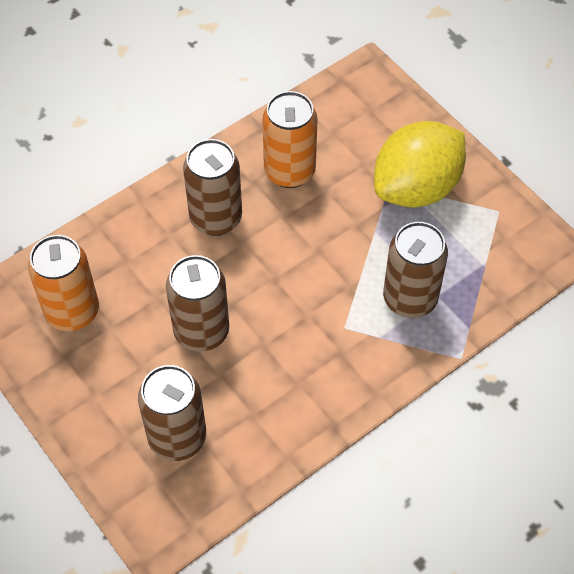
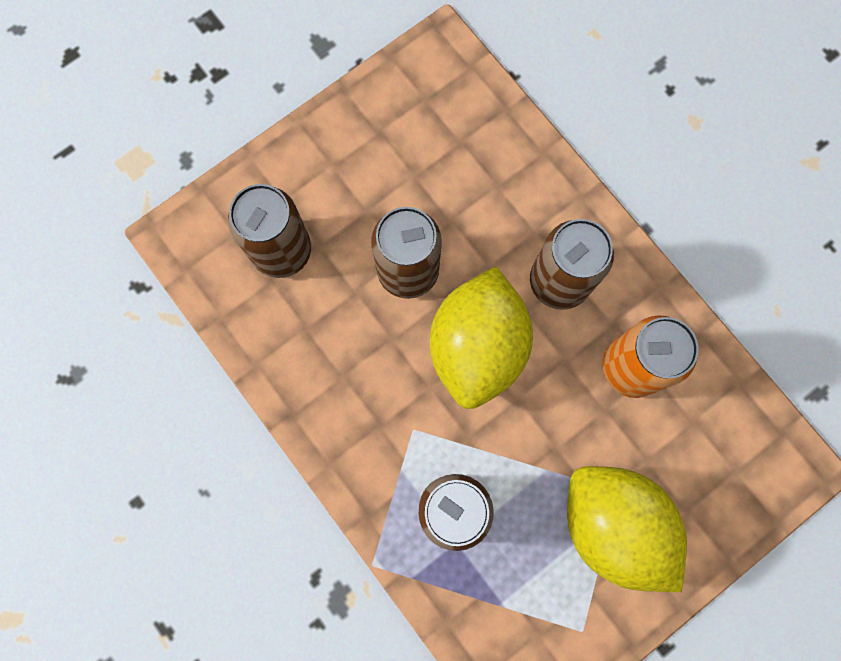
camera: 90 degrees right, 20 degrees up
(72, 312) = (432, 135): orange can -> none
(271, 278) = (477, 346): none -> yellow lemon

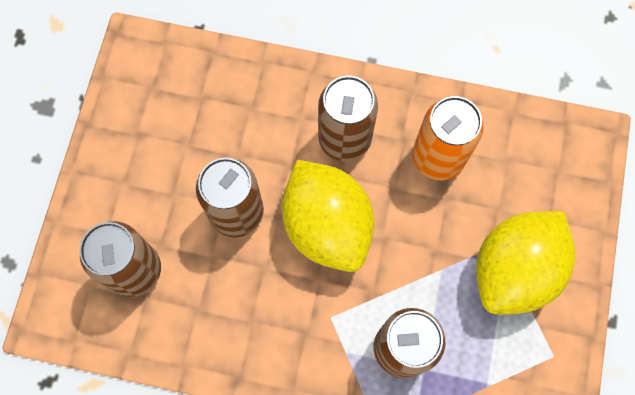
camera: 40 degrees left, 5 degrees down
(613, 525) = (514, 270): yellow lemon -> yellow lemon turned 60 degrees counterclockwise

